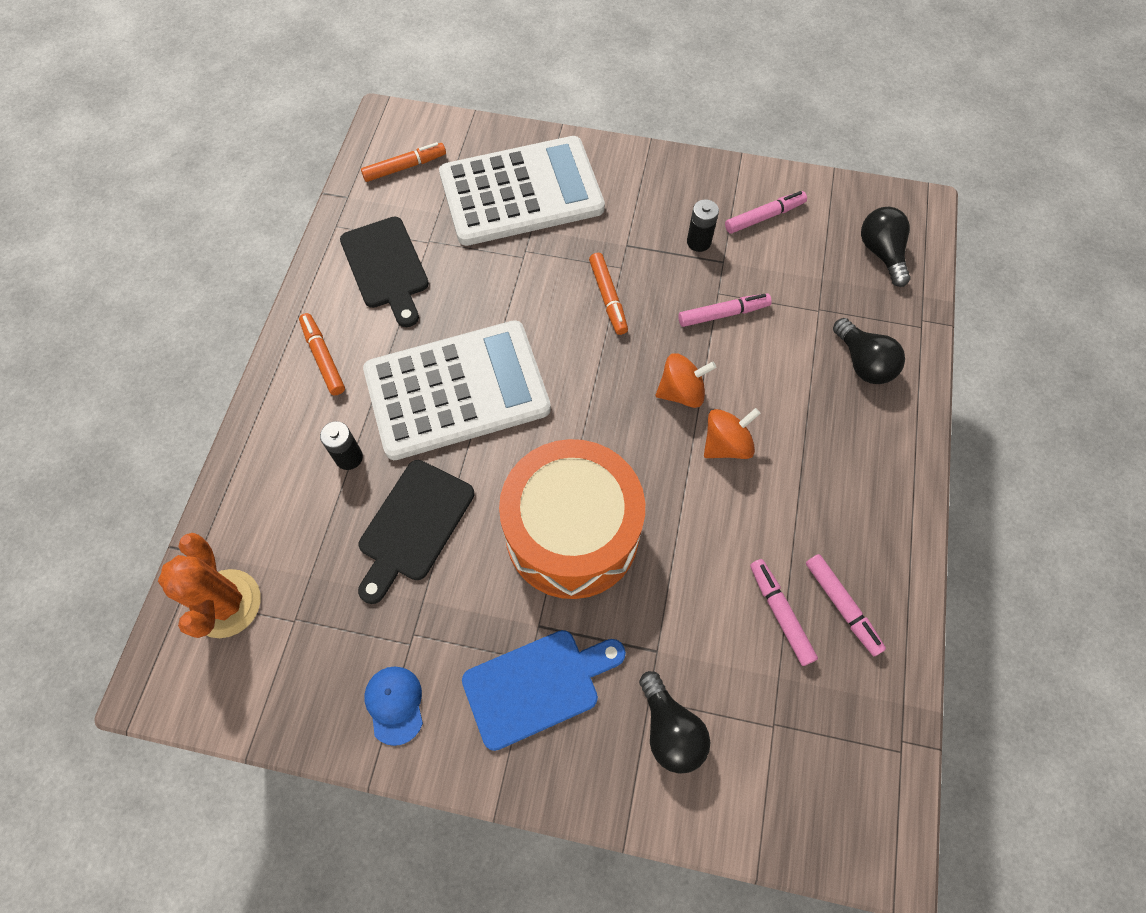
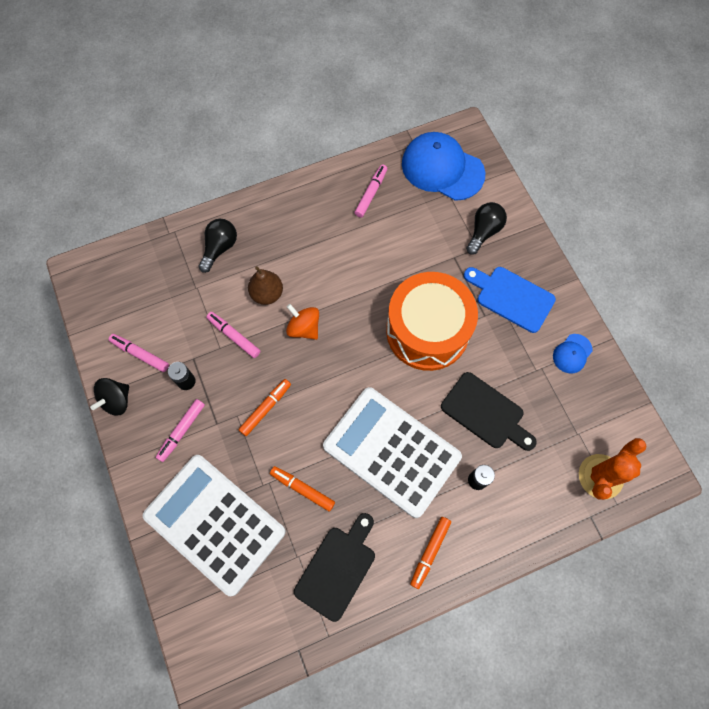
camera: 125 degrees left, 5 degrees up
(405, 167) = (244, 628): orange marker -> orange marker (302, 489)
(413, 525) = (485, 413): black cutting board -> black cutting board turned 45 degrees clockwise
(722, 173) = (116, 400): none -> black spinning top
(726, 444) = (321, 287): orange spinning top -> none
(758, 379) = (267, 294): none -> brown pear
(780, 613) = (395, 216): pink marker -> pink marker (182, 431)
(827, 752) = (442, 169): none -> blue cap
(881, 253) = (130, 275): black light bulb -> none

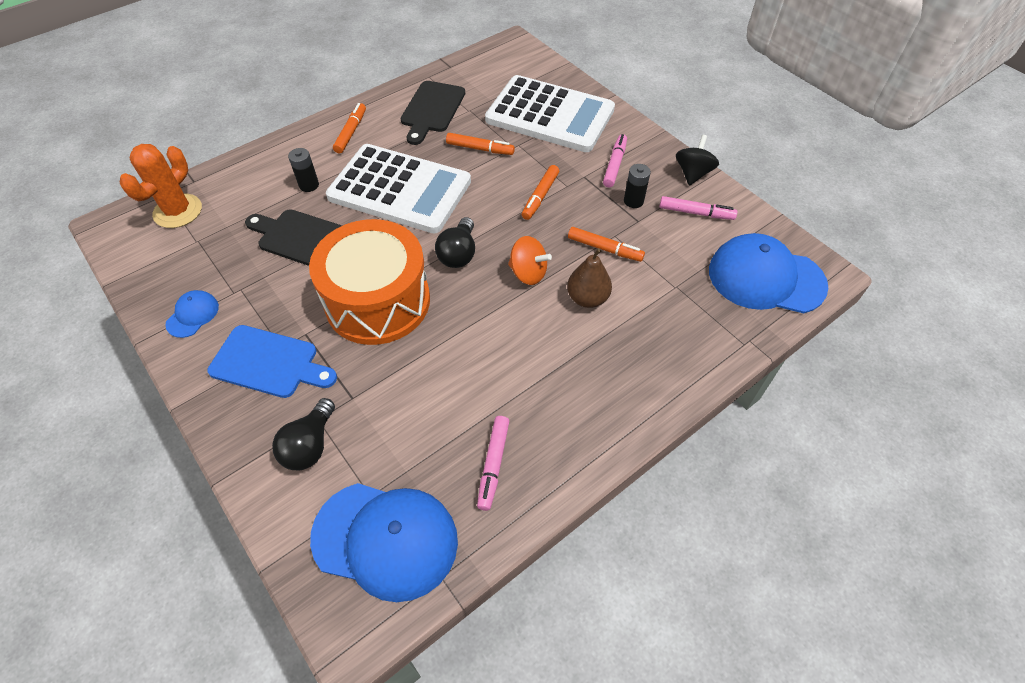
camera: 165 degrees right, 15 degrees down
(124, 278) = (766, 278): none -> blue cap
(220, 248) = (673, 336): black light bulb -> black light bulb (458, 254)
(234, 336) = (604, 249): pink marker -> orange marker

